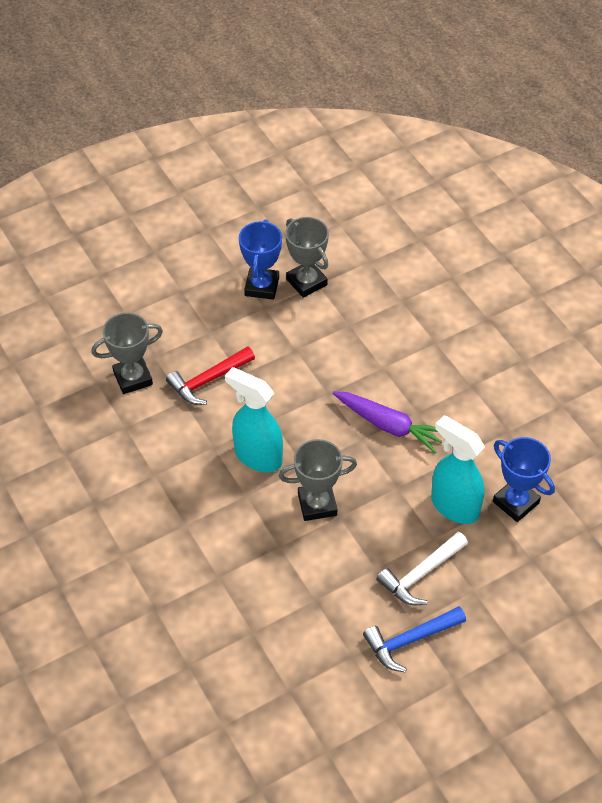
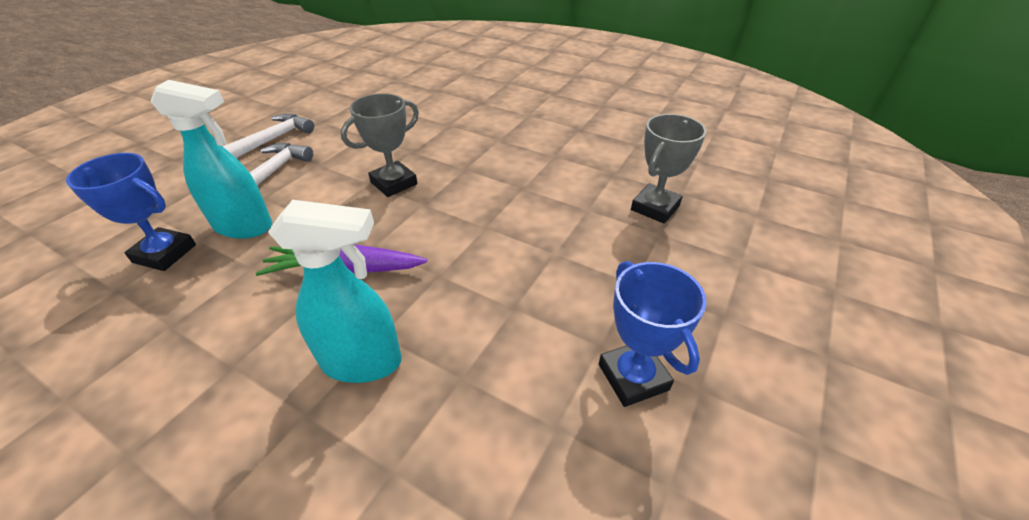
camera: 150 degrees right, 10 degrees down
(208, 381) = (582, 234): red hammer -> none
(257, 456) = (475, 195): turquoise spray bottle -> turquoise spray bottle (362, 362)
(306, 282) = (575, 422): grey trophy -> none
(410, 641) = (275, 138): blue hammer -> white hammer

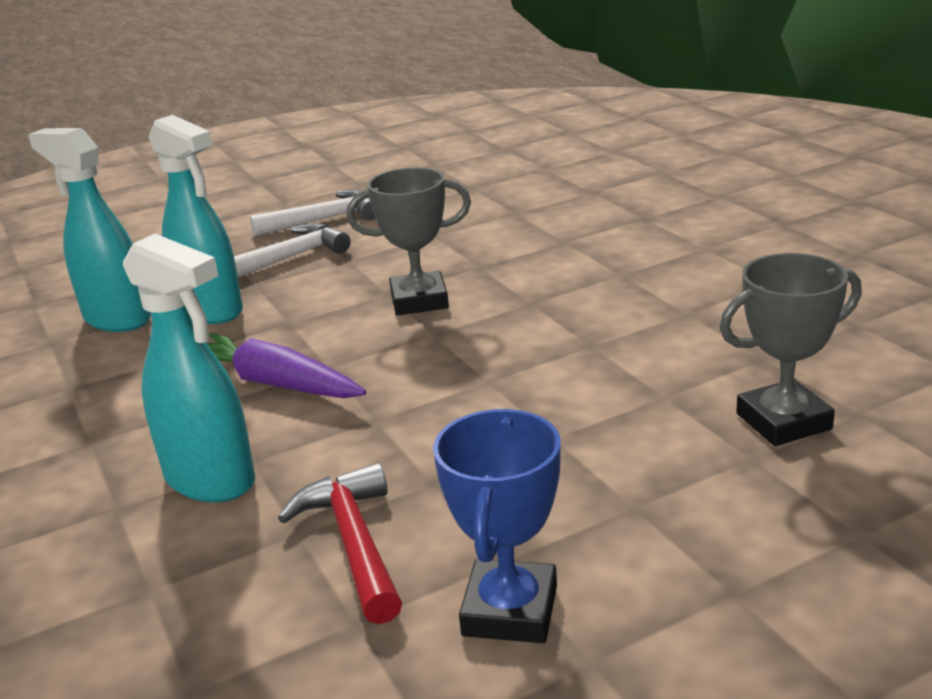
camera: 35 degrees right, 15 degrees down
(164, 253) = (117, 319): blue trophy -> turquoise spray bottle
(503, 369) = (354, 542): none -> red hammer

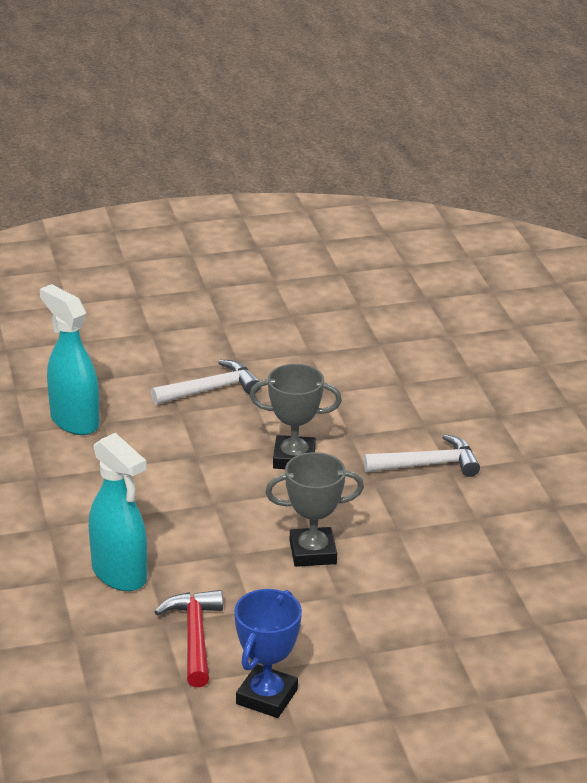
camera: 10 degrees right, 5 degrees up
(211, 311) = (143, 430): turquoise spray bottle -> none
(274, 383) = (174, 508): purple carrot -> none
(324, 220) = (248, 352): white hammer -> white hammer (428, 465)
(783, 421) = (485, 619): grey trophy -> grey trophy (312, 552)

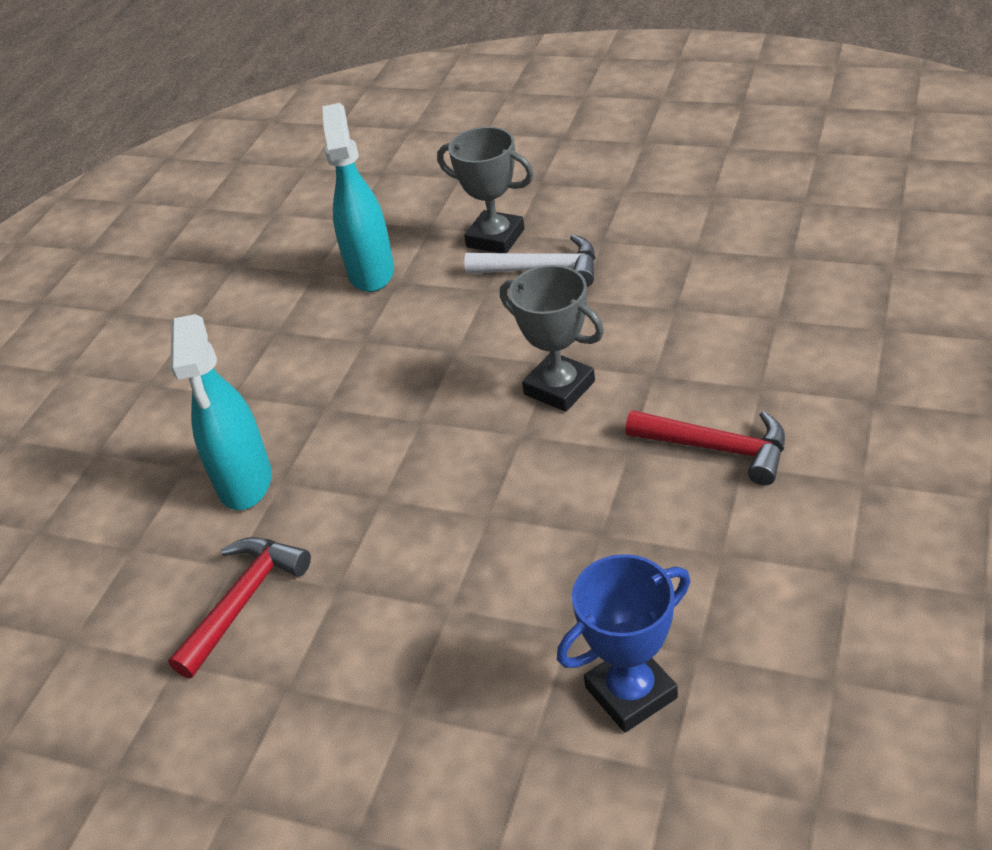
camera: 40 degrees right, 10 degrees up
(267, 697) = (242, 728): blue trophy -> blue trophy (631, 692)
(312, 552) = (471, 530): grey trophy -> grey trophy (495, 238)
(428, 465) = (718, 448): white hammer -> red hammer

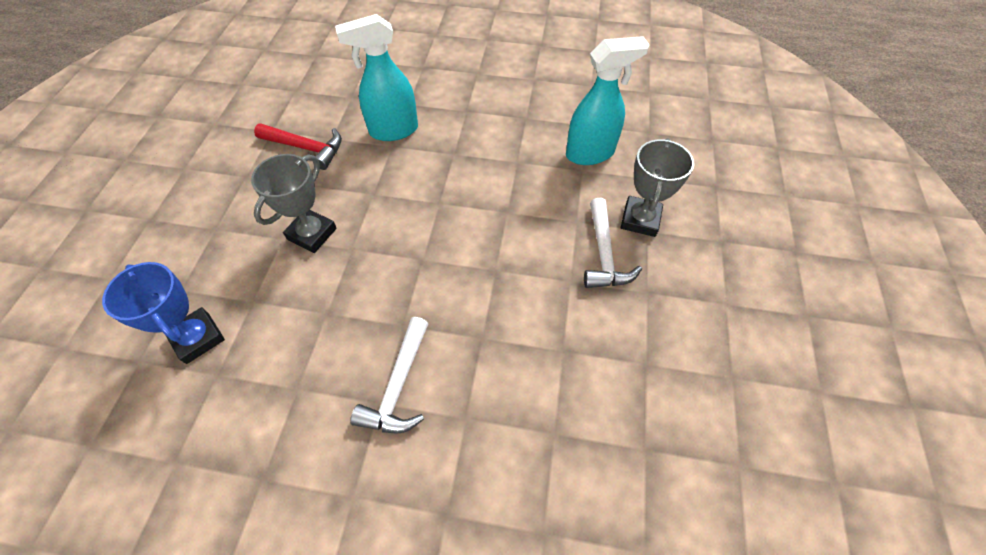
camera: 75 degrees right, 15 degrees up
(559, 388) = (468, 277): grey trophy -> grey trophy (312, 234)
(718, 448) = (398, 386): red hammer -> white hammer

